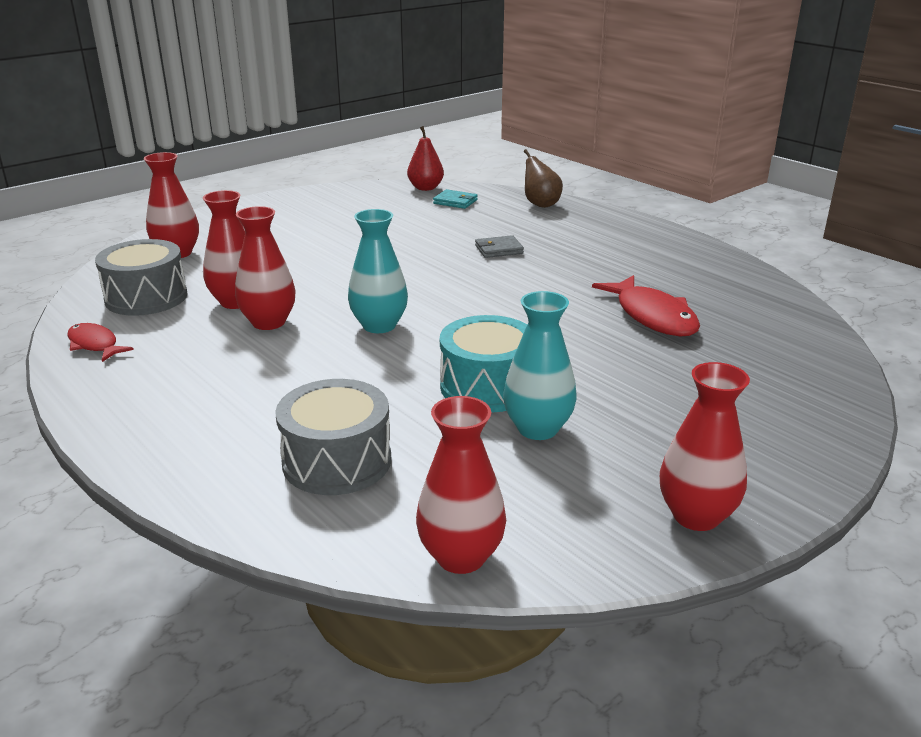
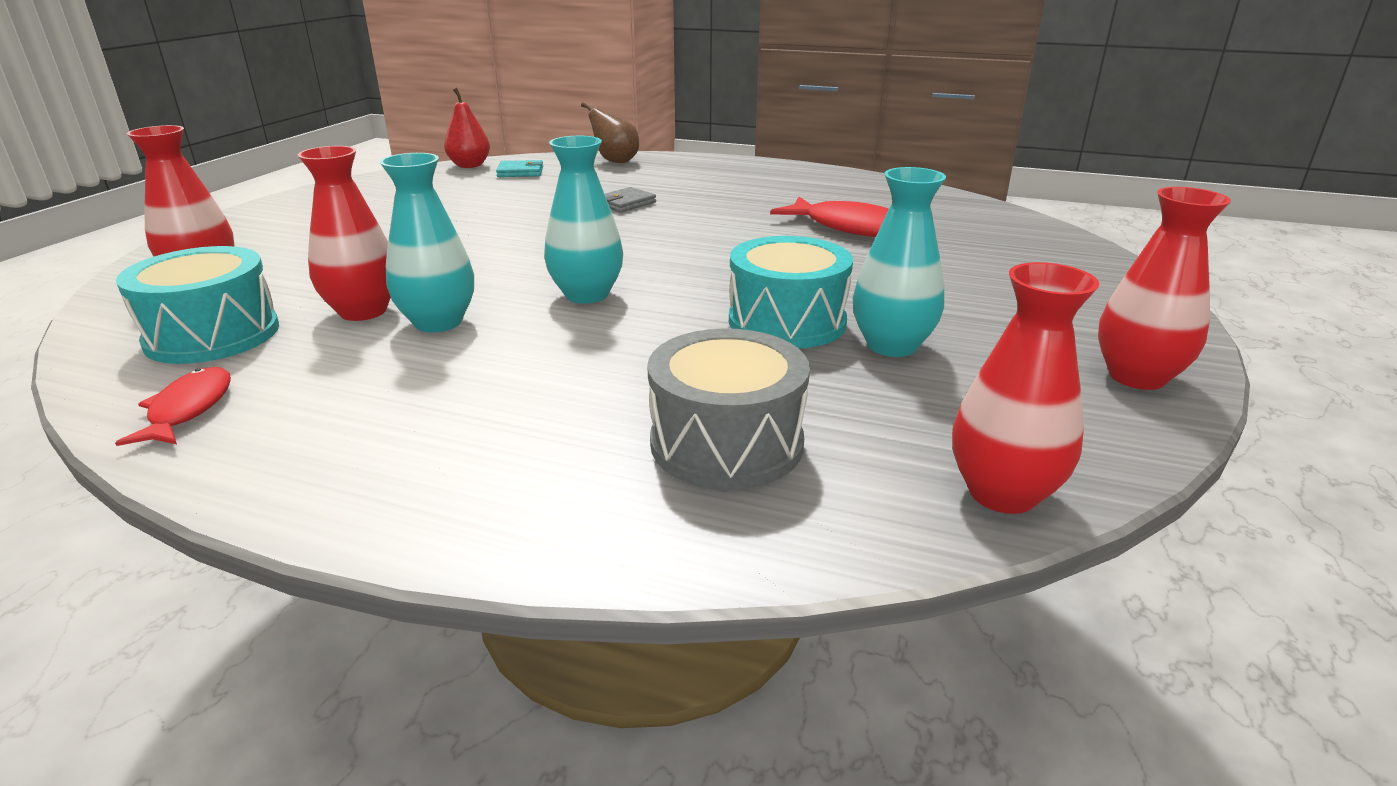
camera: 30 degrees left, 0 degrees up
(95, 344) = (188, 409): red fish -> red fish turned 75 degrees clockwise
(146, 297) = (212, 335): grey drum -> turquoise drum
(269, 322) = (438, 322): red vase -> turquoise vase

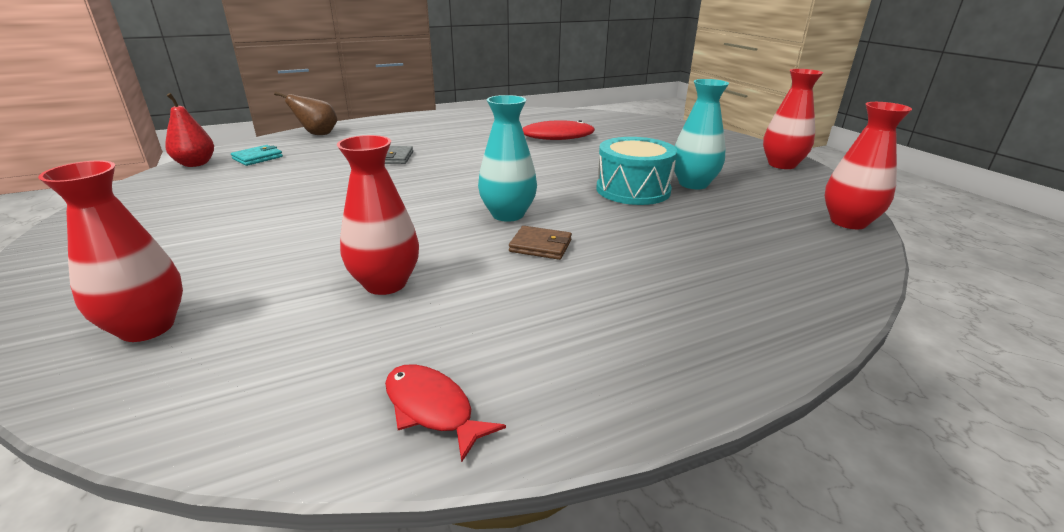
camera: 45 degrees left, 0 degrees up
(212, 335) = (296, 357): turquoise drum -> none
(438, 322) = (460, 266): turquoise vase -> none
(539, 336) = (540, 246): none -> brown wallet
(726, 443) = (743, 251): grey drum -> none

